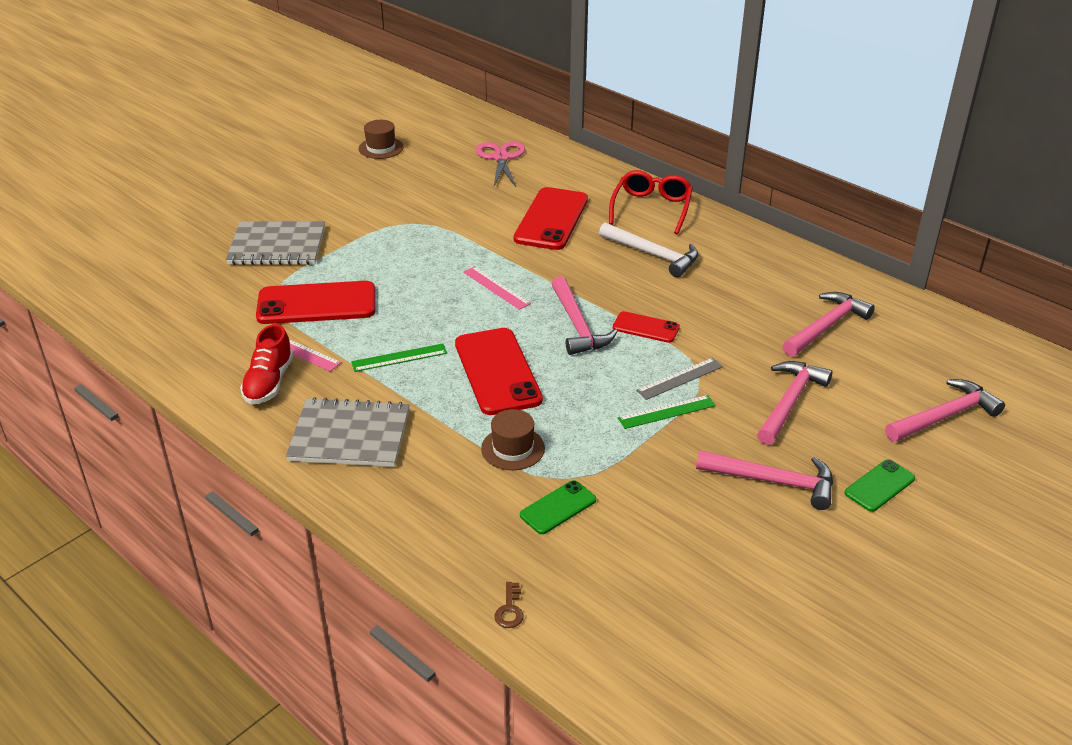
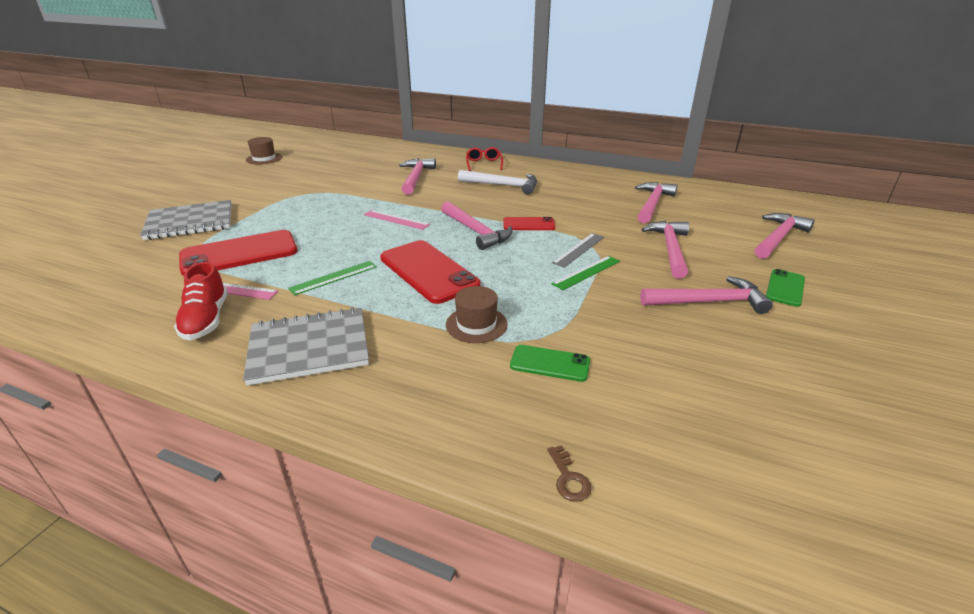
camera: 20 degrees left, 5 degrees down
(501, 158) = (360, 153): pink scissors -> none
(551, 219) = (416, 178): red phone -> pink hammer
(558, 507) = (550, 363): green phone -> green phone turned 75 degrees clockwise
(651, 208) = (484, 164): red glasses -> red glasses, size x0.65

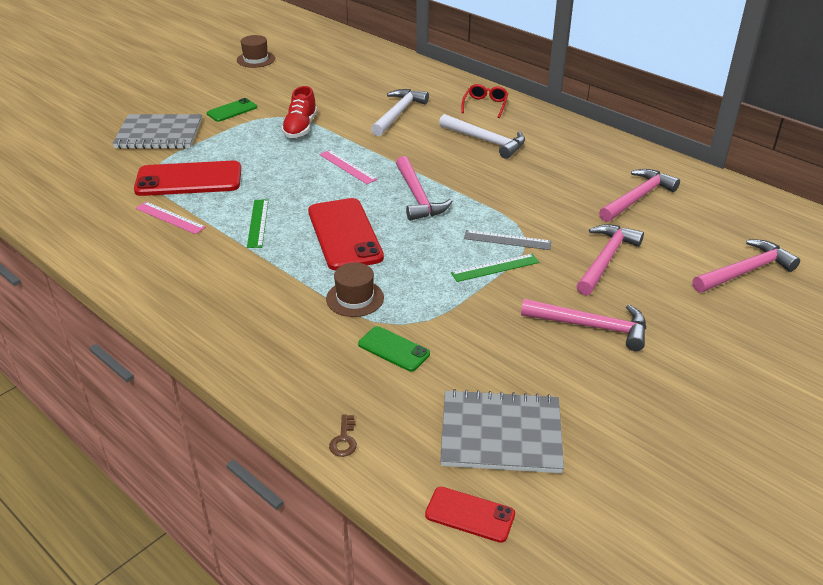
camera: 20 degrees right, 5 degrees up
(206, 320) = (140, 243): red shoe -> red shoe (300, 128)
(309, 347) = (208, 287): grey notebook -> grey notebook (501, 434)
(334, 277) = (258, 223): green ruler -> green ruler turned 75 degrees counterclockwise
(416, 178) = (398, 113): pink hammer -> white hammer
(529, 224) = (478, 199): red phone -> red phone (470, 515)
(578, 249) = (507, 240): grey ruler -> grey ruler turned 45 degrees clockwise
(785, 288) = (688, 330): green phone -> green phone (232, 110)

